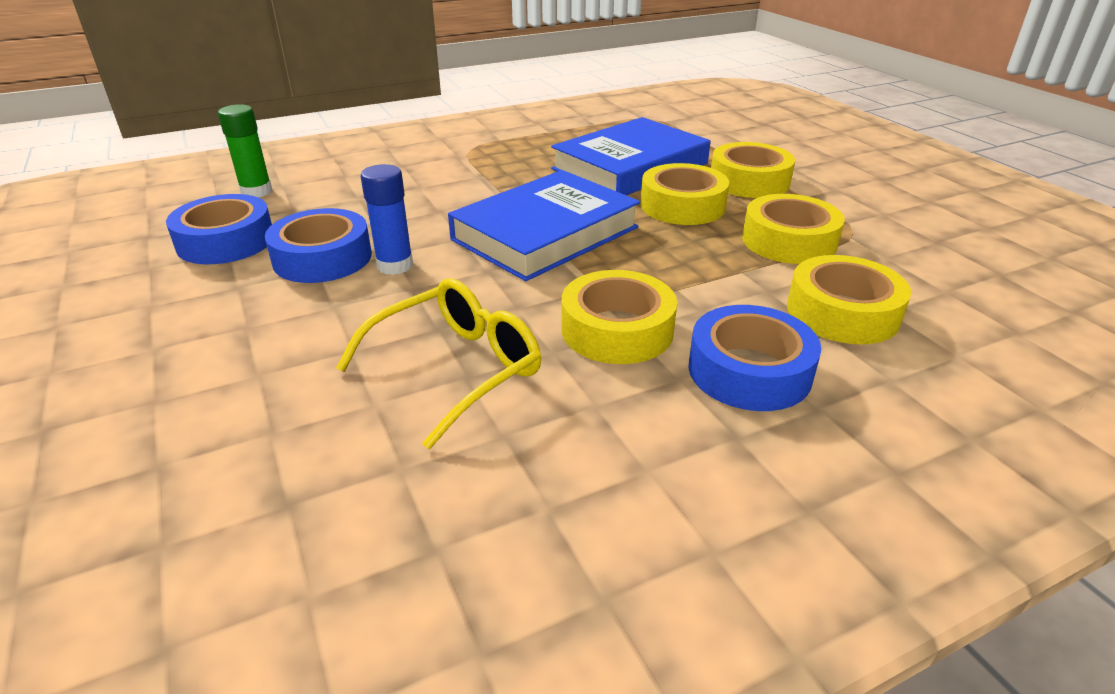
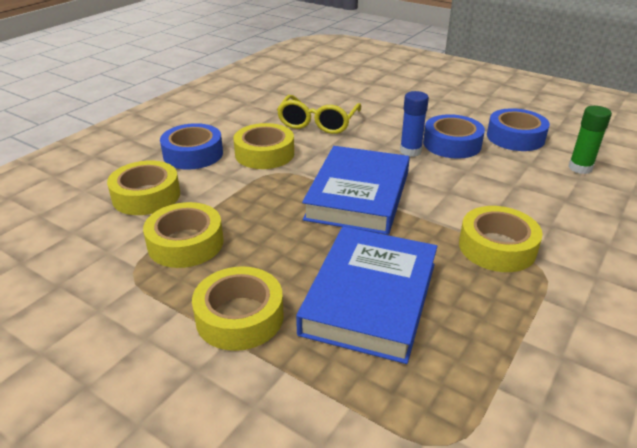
camera: 150 degrees right, 0 degrees up
(682, 206) = (284, 255): yellow tape -> yellow tape (497, 247)

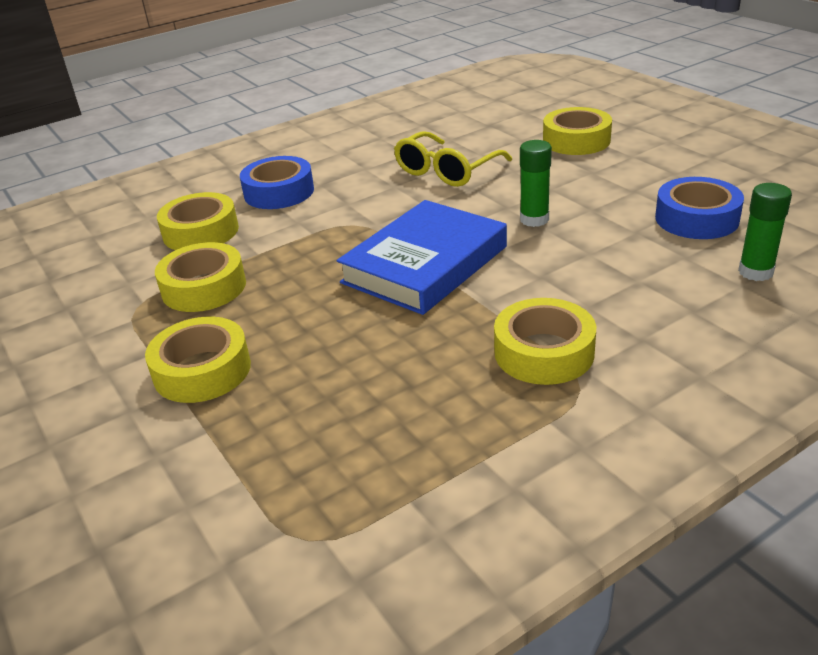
camera: 25 degrees right, 0 degrees up
(264, 154) = (356, 201): yellow tape -> yellow tape (576, 140)
(370, 297) = (347, 379): blue book -> none
(410, 151) = (534, 219): blue glue stick -> green glue stick
(452, 144) = (597, 217): blue tape -> none

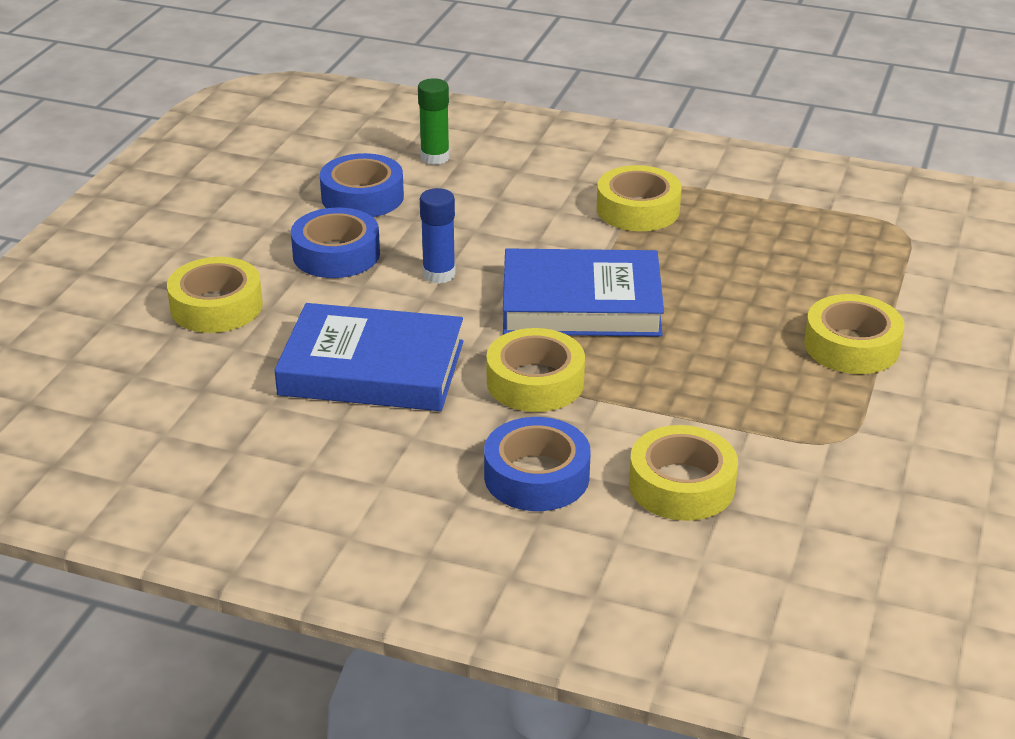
camera: 130 degrees left, 0 degrees up
(204, 287) = (763, 415): yellow tape -> yellow tape (535, 382)
(446, 171) = (372, 368): yellow glasses -> blue book
(534, 219) = (439, 274): green glue stick -> blue glue stick
(606, 189) = (336, 254): none -> blue tape

